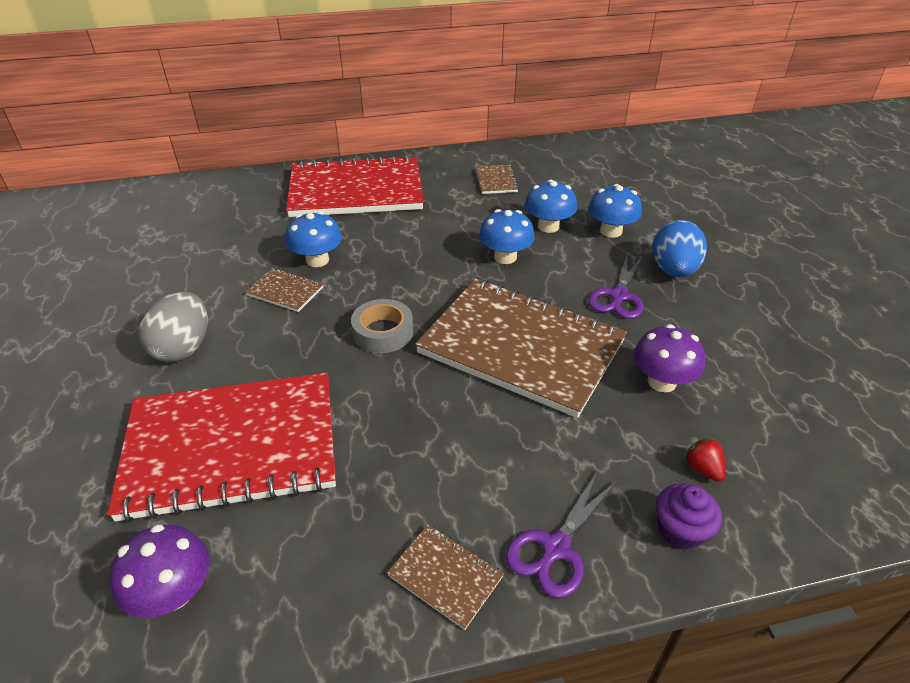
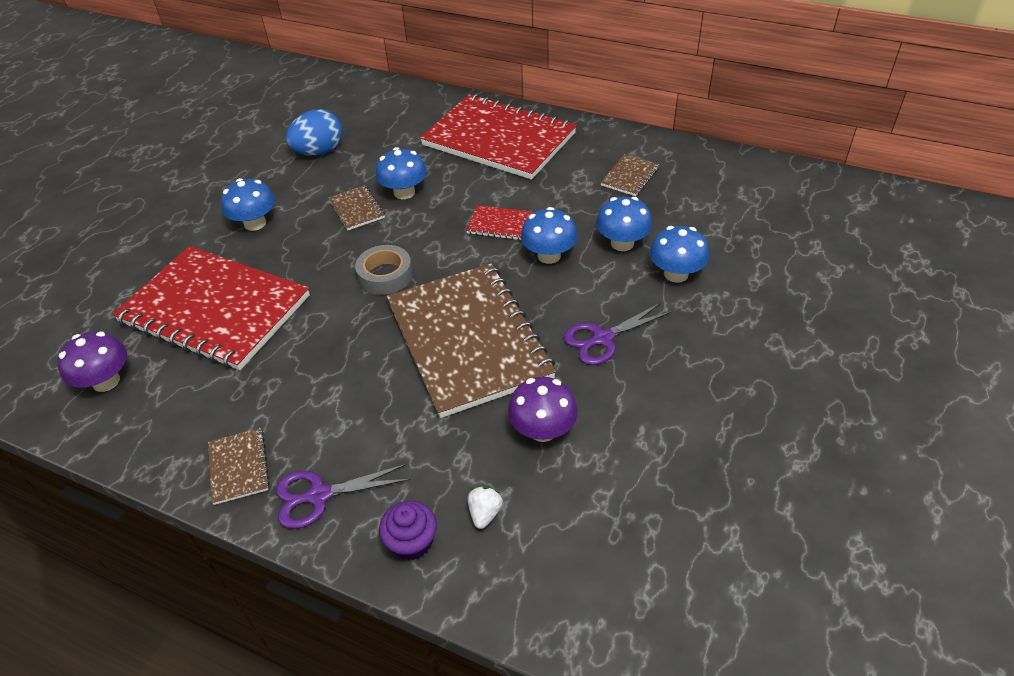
camera: 40 degrees right, 5 degrees up
(183, 348) = (255, 223): grey egg -> blue mushroom
(436, 251) = (499, 224): none -> red notebook
(673, 270) = (686, 340): blue egg -> blue egg (319, 152)
(702, 469) = (485, 513): red strawberry -> white strawberry

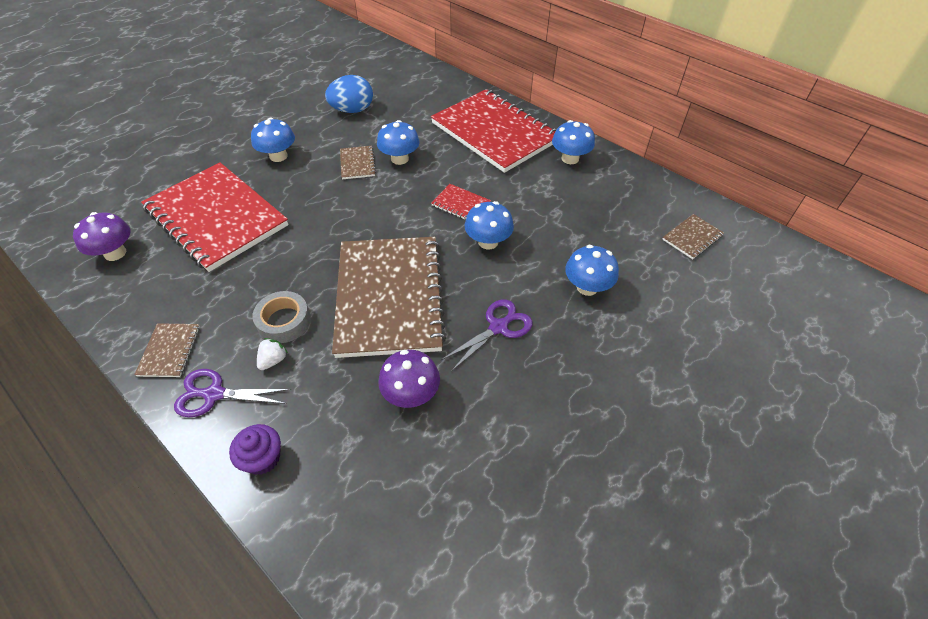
camera: 15 degrees right, 5 degrees up
(385, 275) = (352, 224): grey tape -> grey tape (284, 321)
(485, 513) = (330, 452): white strawberry -> white strawberry (273, 360)
(602, 338) = (498, 327): purple scissors -> purple scissors turned 150 degrees clockwise
(622, 243) = (553, 247): blue mushroom -> blue mushroom (570, 158)
(629, 176) = (587, 190): brown notebook -> brown notebook (692, 237)

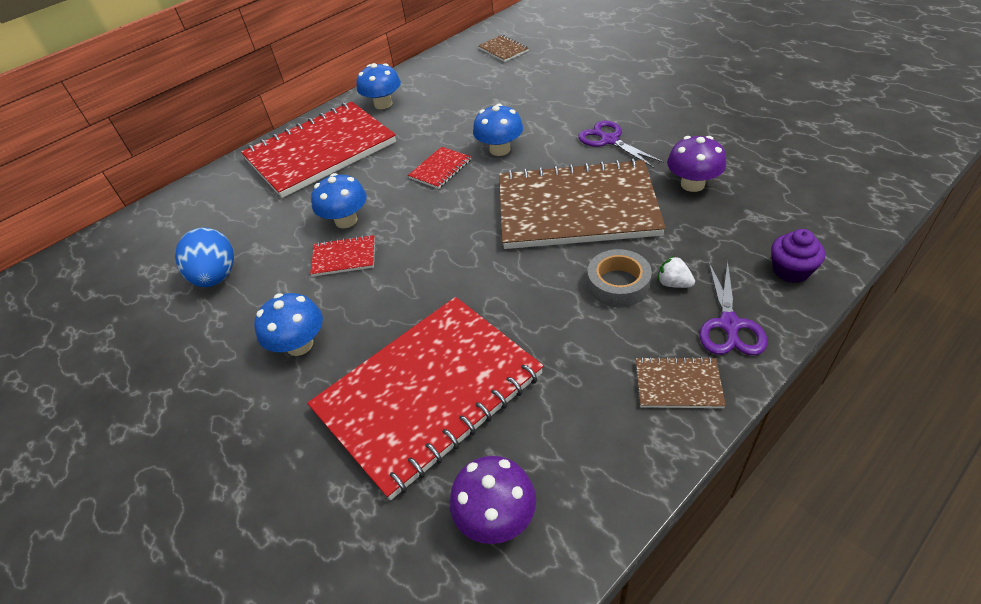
camera: 80 degrees left, 5 degrees down
(357, 163) = (344, 257): brown notebook -> red notebook
(587, 287) = (559, 97): blue mushroom -> none

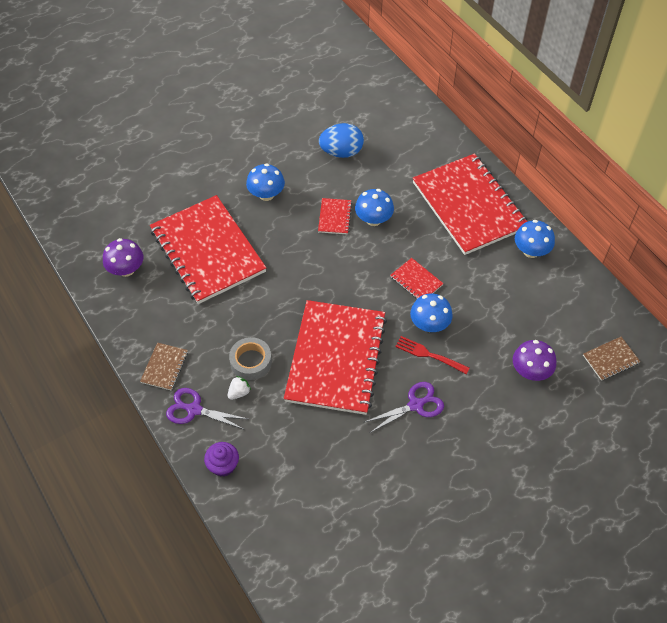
camera: 95 degrees right, 10 degrees up
(541, 143) = (429, 355): none -> red fork
(576, 208) = (336, 358): brown notebook -> red notebook
(692, 184) = (335, 443): purple mushroom -> purple mushroom (530, 371)

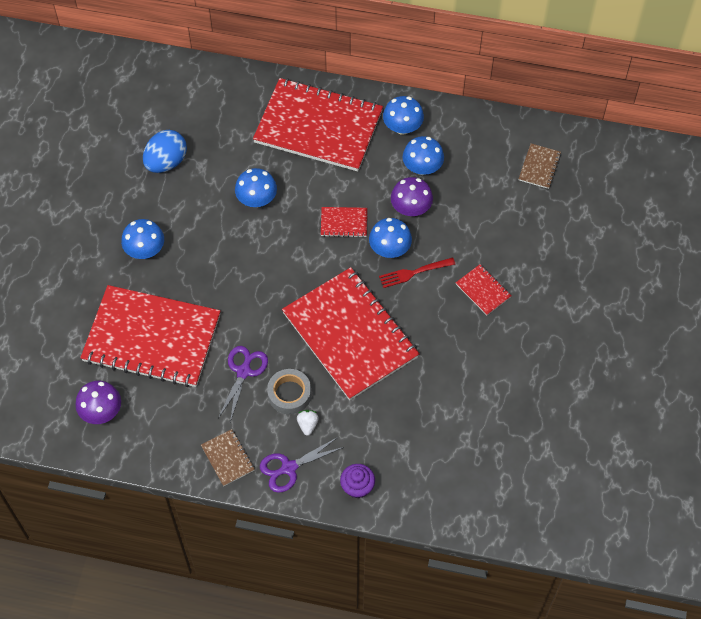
camera: 45 degrees left, 5 degrees up
(334, 217) = (223, 223): red notebook -> red notebook (483, 290)
(415, 405) = (444, 318): purple scissors -> purple scissors (243, 372)
(516, 289) = (422, 167): none -> blue mushroom
(530, 371) = (495, 223): purple mushroom -> purple mushroom (411, 208)

